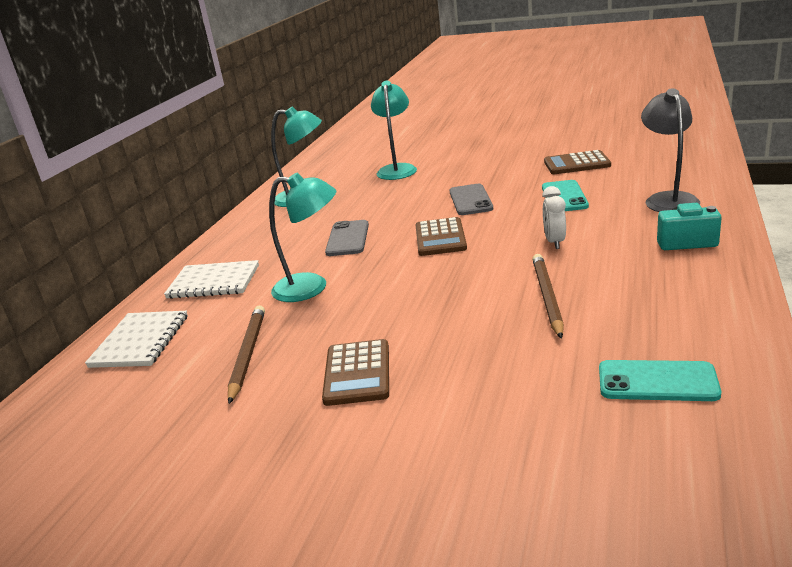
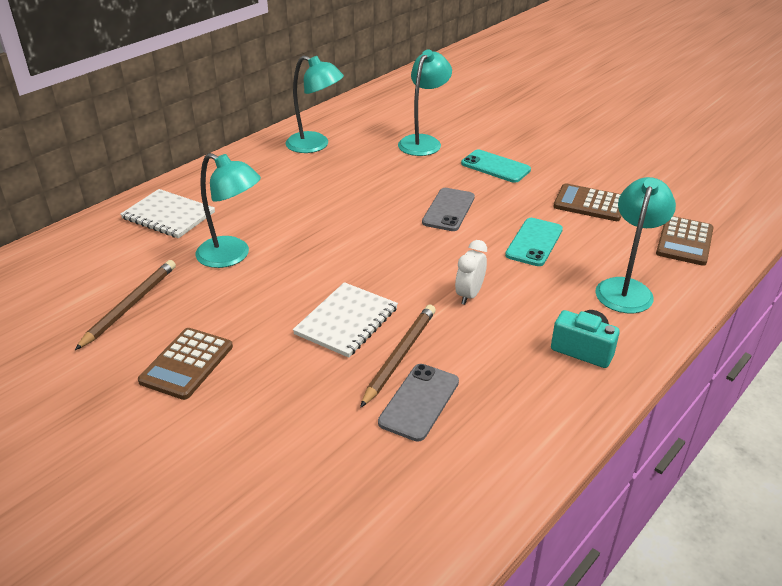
camera: 20 degrees right, 10 degrees up
(140, 341) = (71, 255): white notebook -> white notebook (346, 321)
(348, 238) = (307, 212): grey phone -> grey phone (419, 402)
(440, 238) = (380, 245): brown calculator -> brown calculator (684, 241)
(657, 381) = (394, 489): turquoise phone -> turquoise phone (495, 167)
(668, 199) = (626, 288): grey lamp -> turquoise lamp

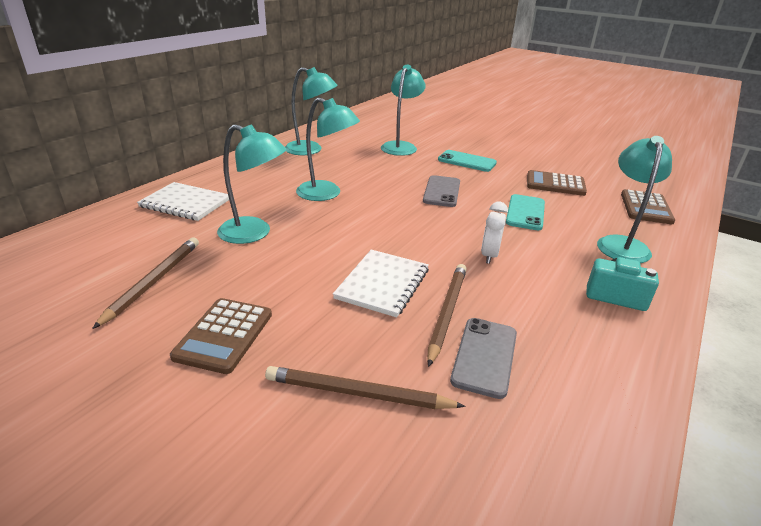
camera: 10 degrees left, 5 degrees down
(292, 426) = (358, 393): none -> brown pencil
(318, 209) = (326, 194): none -> turquoise lamp

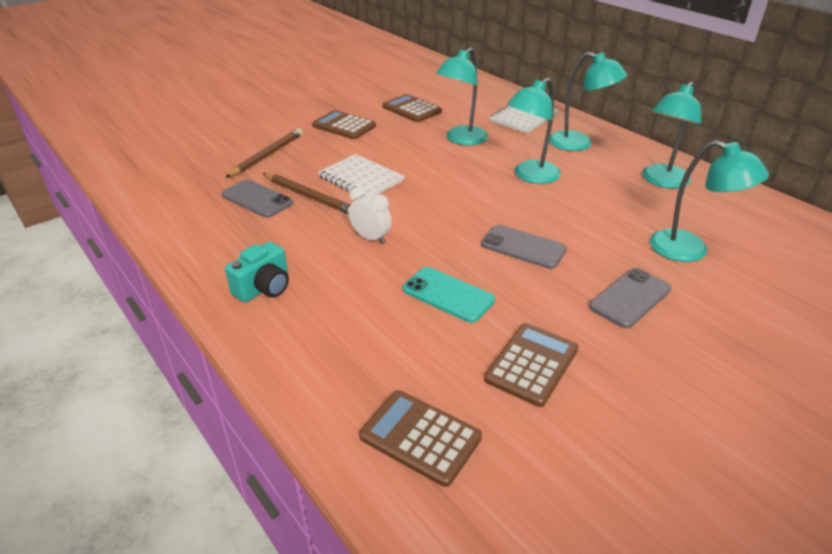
camera: 110 degrees right, 5 degrees up
(153, 282) = (411, 109): brown pencil -> brown calculator
(467, 161) = (630, 298): turquoise phone -> grey phone
(621, 244) = (340, 344): turquoise lamp -> turquoise lamp (579, 144)

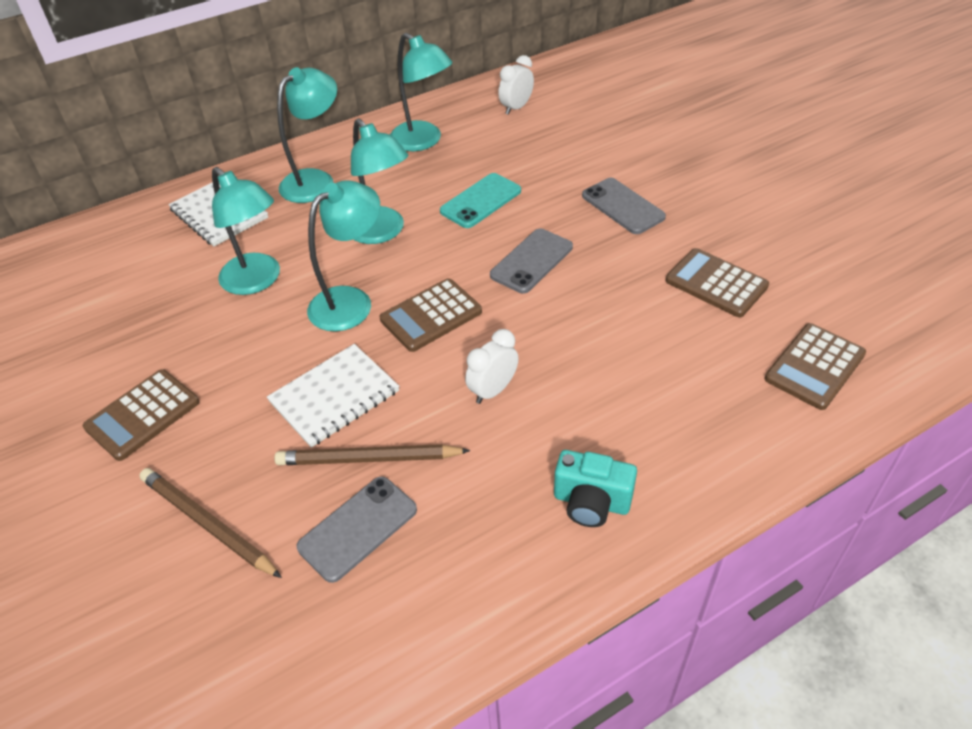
camera: 80 degrees left, 10 degrees up
(264, 288) = (591, 502): turquoise camera -> turquoise camera turned 150 degrees clockwise
(309, 196) = (369, 459): brown pencil -> brown pencil turned 135 degrees counterclockwise
(411, 109) = (124, 326): brown calculator -> brown calculator (431, 316)
(448, 295) = (612, 329): turquoise phone -> turquoise phone (480, 201)
(690, 250) = (552, 155): turquoise lamp -> turquoise lamp (351, 301)
(757, 224) = (516, 108): none -> white clock

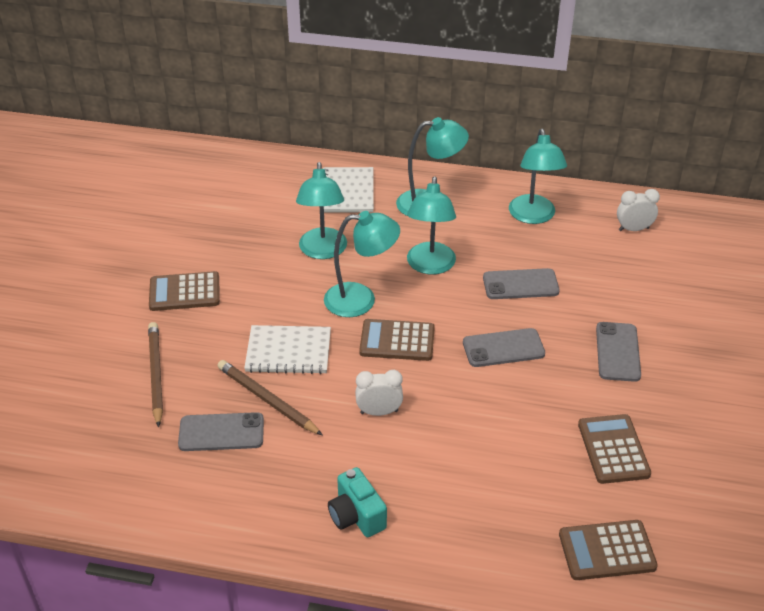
camera: 40 degrees right, 5 degrees down
(480, 201) = (520, 284): turquoise phone -> grey phone

